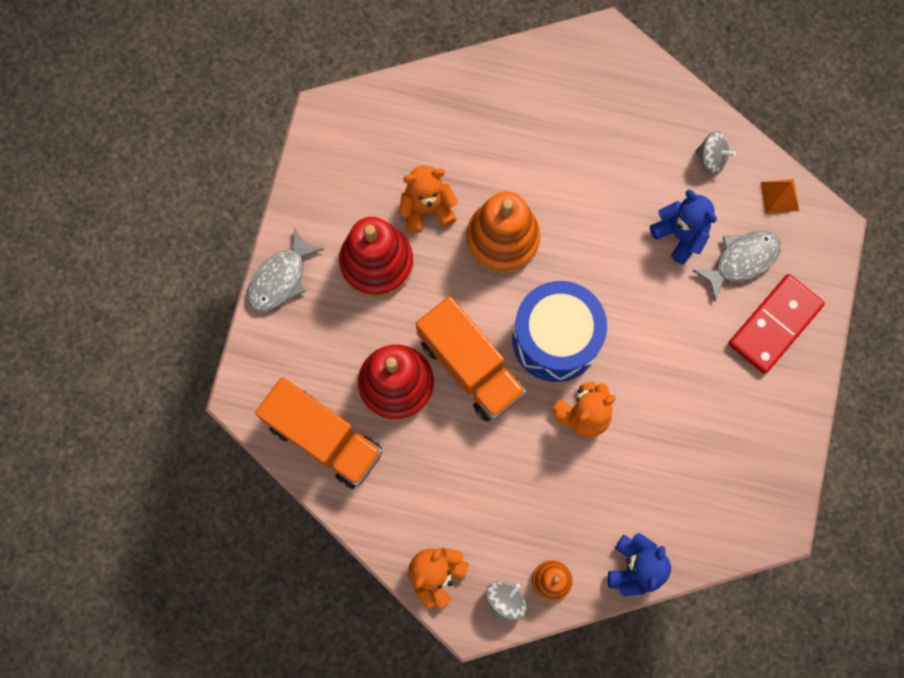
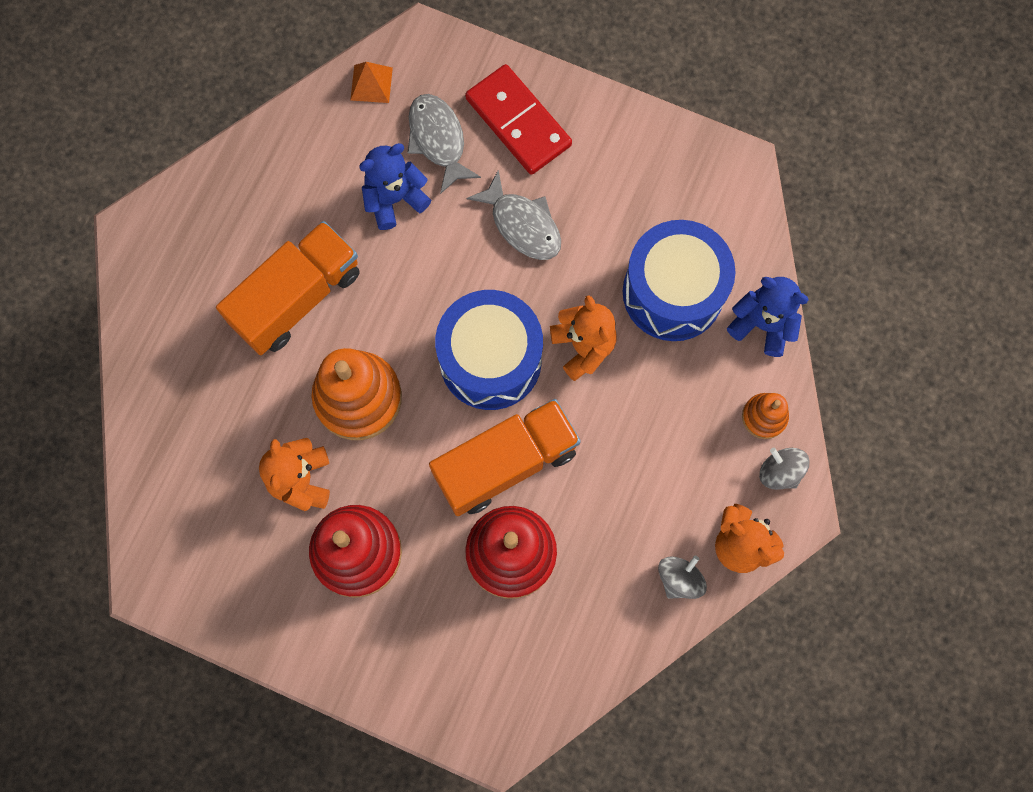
camera: 80 degrees left, 0 degrees up
(281, 278) = (352, 674): grey fish -> grey fish (522, 224)
(324, 438) = (561, 650): orange truck -> orange truck (297, 298)
(647, 484) = (673, 292): none -> blue drum
(711, 158) = (310, 146): grey spinning top -> grey spinning top (679, 579)

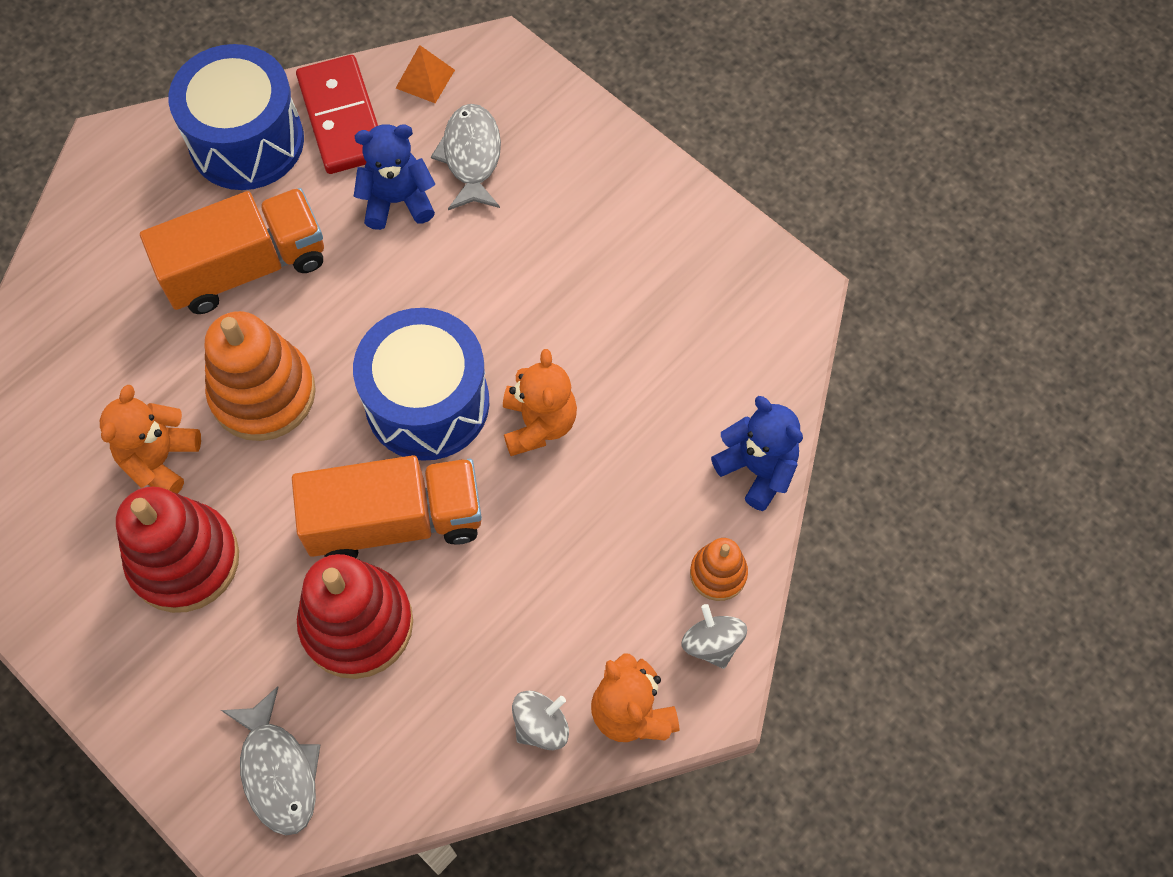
camera: 20 degrees right, 10 degrees down
(518, 122) = (567, 165): red domino -> red domino (342, 118)
(522, 224) = (526, 272): grey fish -> grey fish (278, 771)
(673, 292) = (666, 399): blue drum -> blue drum (247, 141)

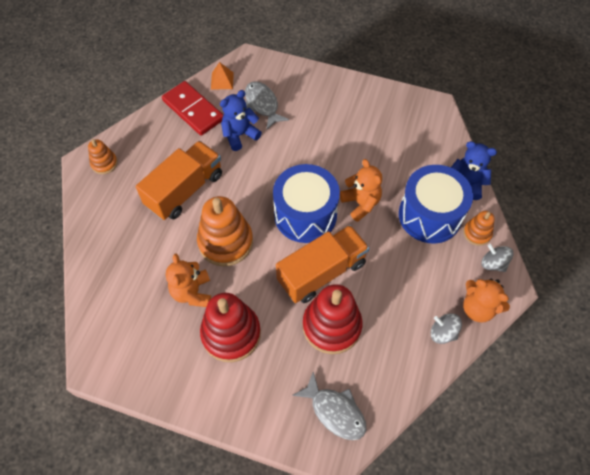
camera: 25 degrees left, 5 degrees down
(138, 160) = (104, 163): none -> orange stacking toy
(247, 141) = (153, 136): blue drum -> blue drum (430, 215)
(541, 725) = (443, 333): grey spinning top -> grey spinning top turned 90 degrees counterclockwise

